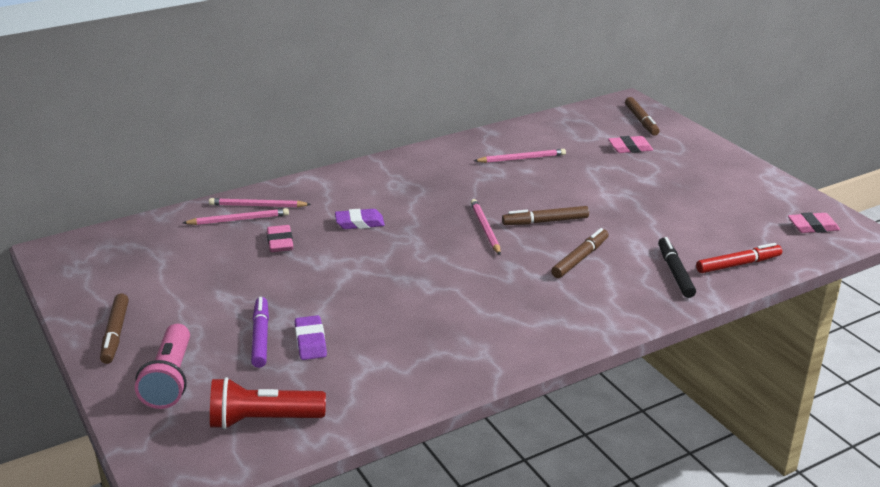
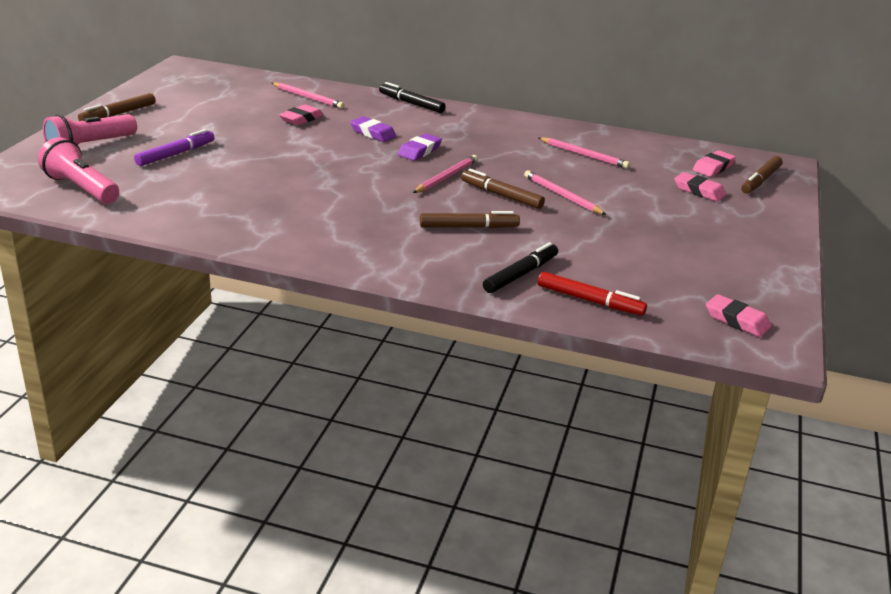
camera: 45 degrees right, 0 degrees up
(257, 206) = (336, 96): pink pencil -> pink pencil (562, 195)
(263, 420) = (81, 188): red flashlight -> pink flashlight
(310, 342) = (193, 171): purple eraser -> purple eraser (419, 151)
(327, 180) = (411, 103): none -> black marker
(602, 125) = (713, 167): none -> pink eraser

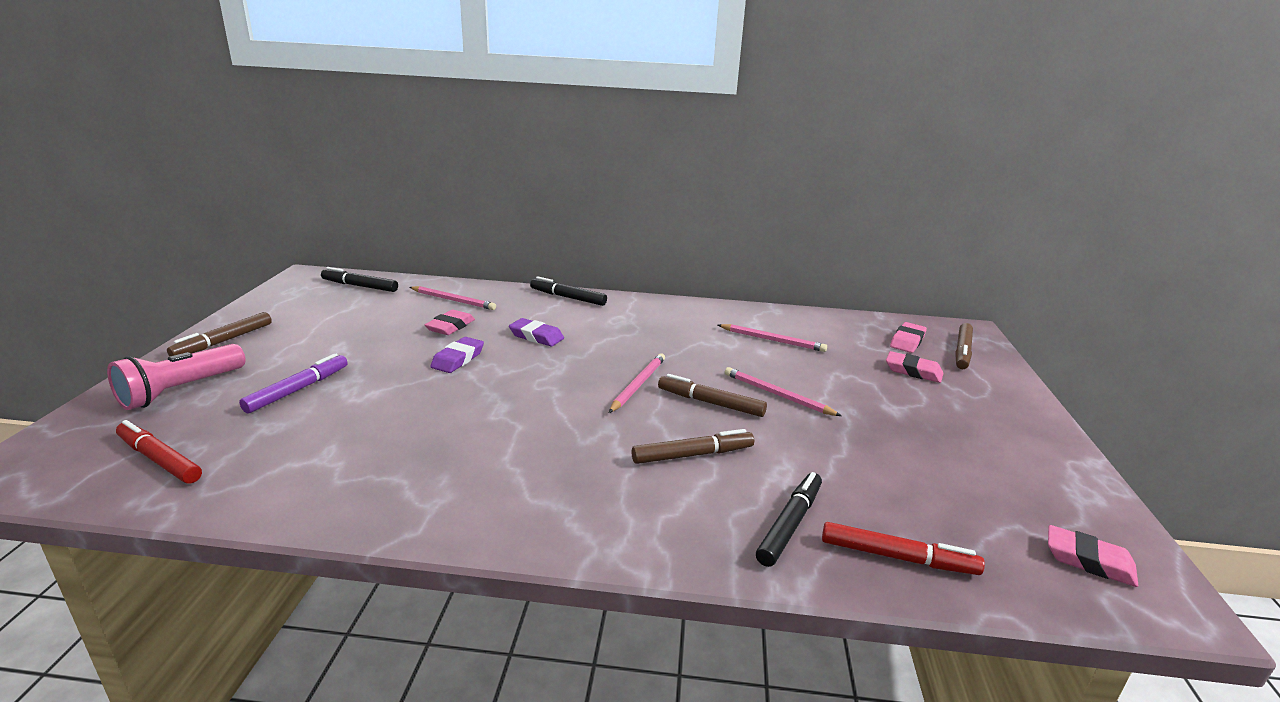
camera: 10 degrees left, 5 degrees down
(81, 188) = (159, 459): pink flashlight -> red marker
(229, 79) = (360, 286): none -> black marker
(419, 151) = (596, 354): purple eraser -> purple eraser (458, 359)

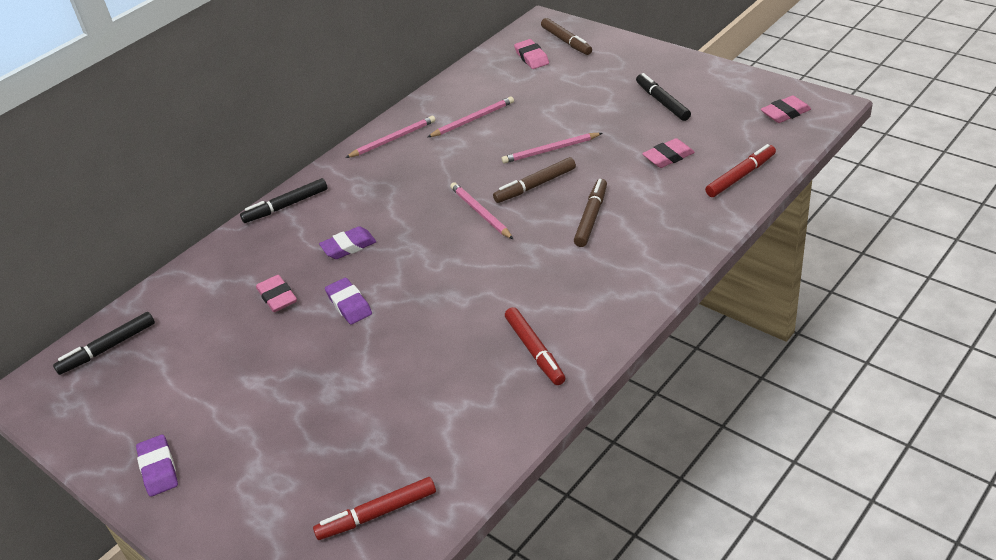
camera: 50 degrees left, 15 degrees up
(180, 390) = (251, 502): pink flashlight -> none
(223, 341) = (158, 469): brown marker -> purple eraser
(298, 390) = (320, 417): purple marker -> none
(437, 484) = (535, 351): none -> red marker
(453, 300) = (217, 284): pink pencil -> pink pencil (393, 139)
(790, 524) = (688, 204): black marker -> black marker (662, 102)
(913, 371) = (572, 76): pink eraser -> pink eraser (668, 157)

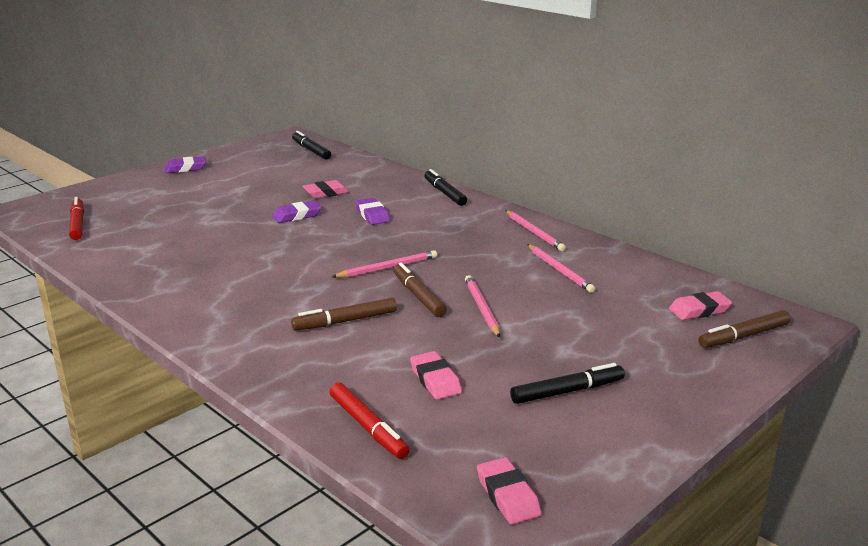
camera: 90 degrees right, 15 degrees down
(535, 351) = (177, 281): red marker -> none
(591, 217) = (345, 321): brown marker -> brown marker turned 135 degrees clockwise

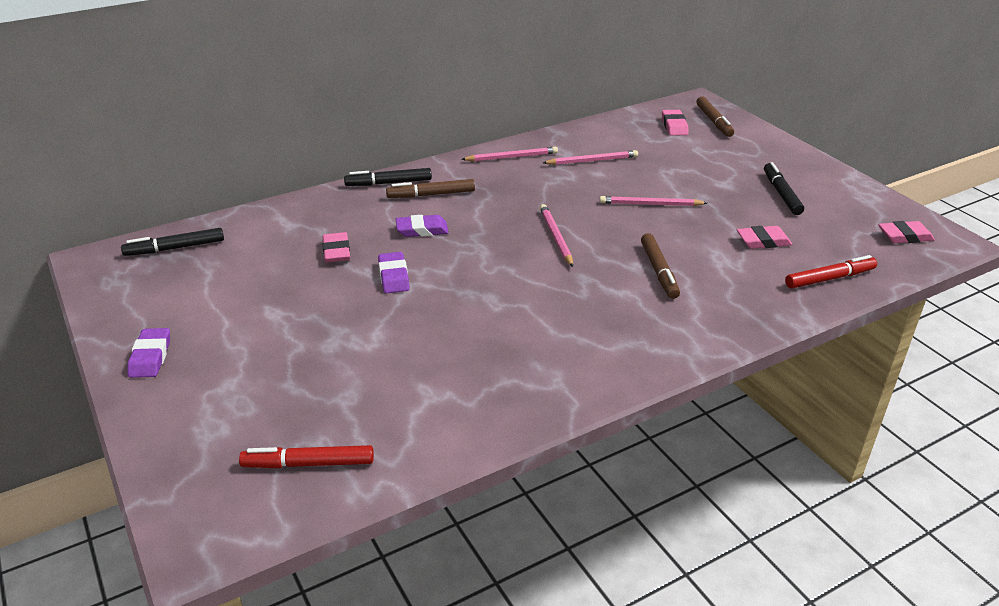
camera: 75 degrees left, 10 degrees up
(418, 296) = (619, 229): brown marker -> brown marker (431, 195)

